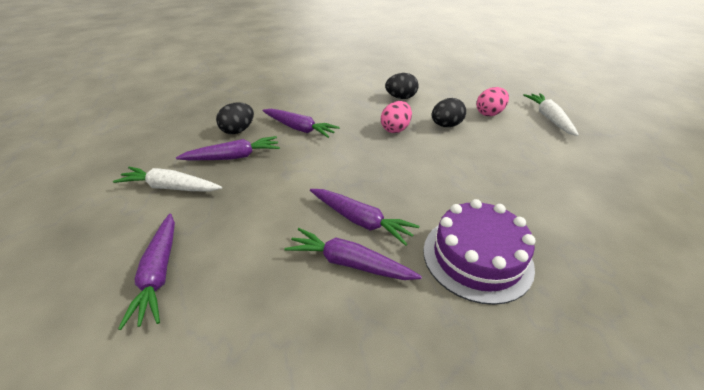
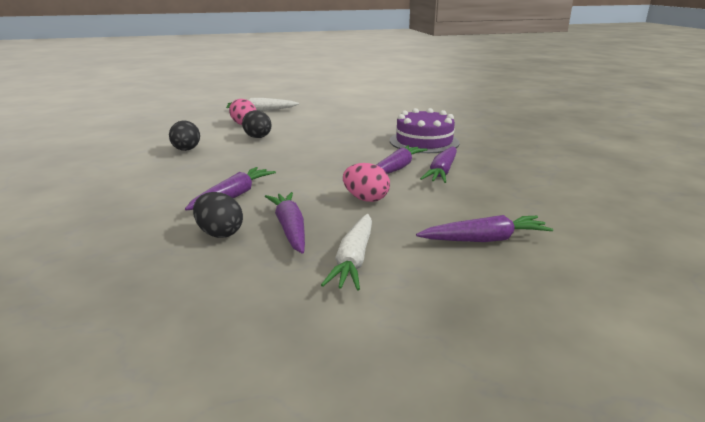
camera: 90 degrees left, 15 degrees down
(395, 129) = (256, 154): pink egg -> pink egg (366, 199)

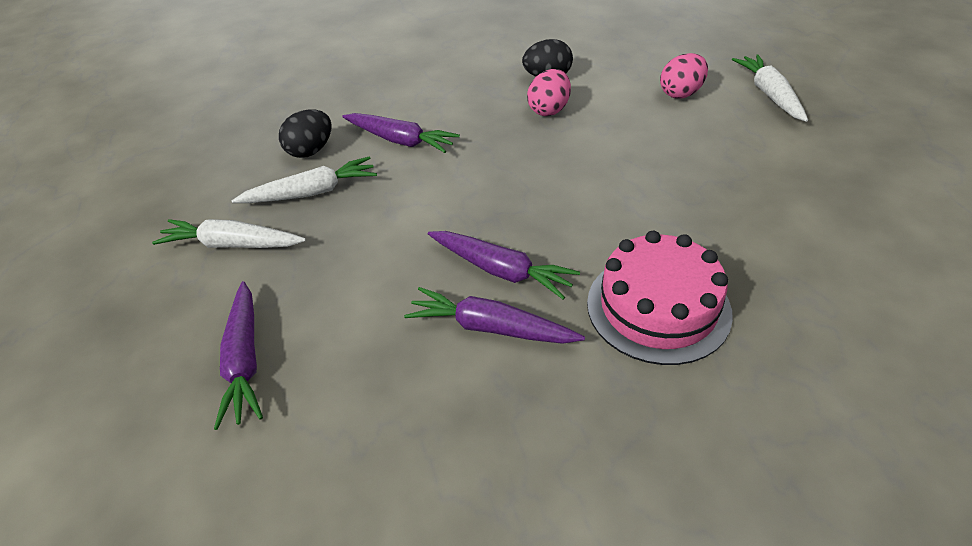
camera: 90 degrees right, 20 degrees up
(258, 138) = (616, 118): black egg -> none
(290, 228) = (311, 193): purple carrot -> white carrot
(366, 199) = (384, 244): pink egg -> pink egg (549, 110)
(424, 141) = (658, 307): purple cake -> pink cake

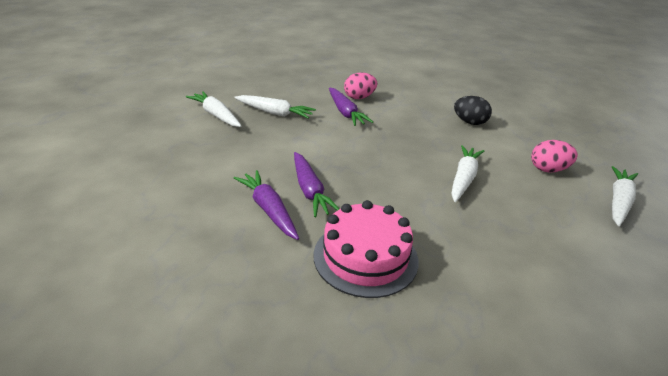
camera: 35 degrees right, 10 degrees down
(245, 360) = (159, 158): purple carrot -> none
(311, 151) = (299, 97): black egg -> none
(549, 110) = (446, 137): pink egg -> pink egg (359, 97)
(626, 151) = (463, 178): none -> white carrot

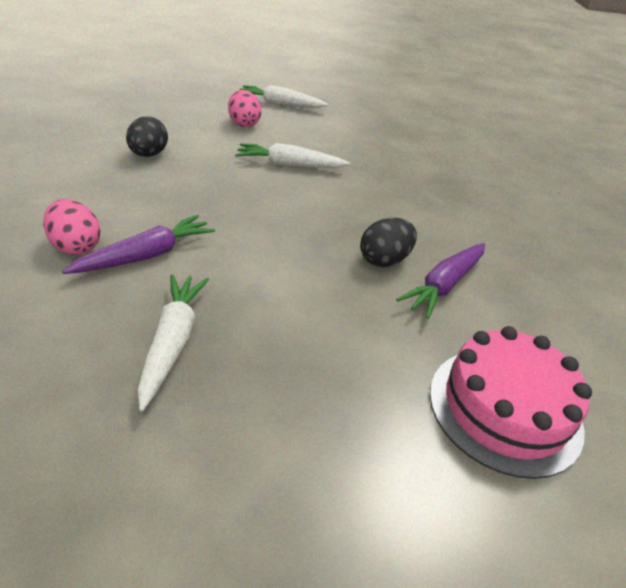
camera: 110 degrees left, 5 degrees up
(216, 115) = (212, 437): white carrot -> none
(310, 190) = (384, 260): purple carrot -> black egg
(365, 257) = (455, 215): pink cake -> pink cake (504, 408)

